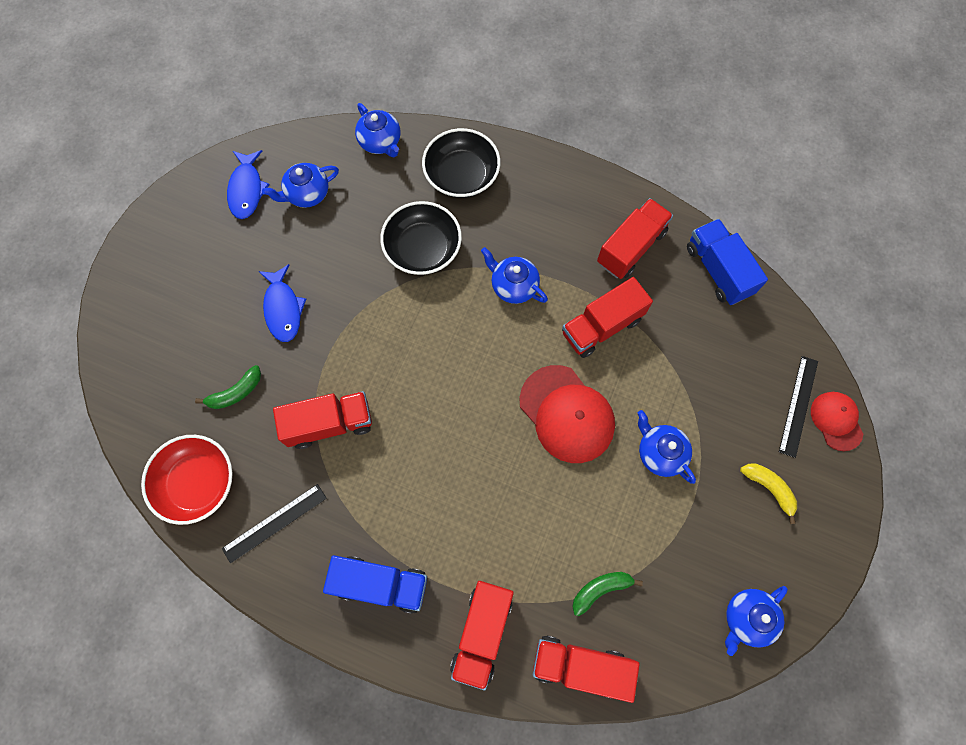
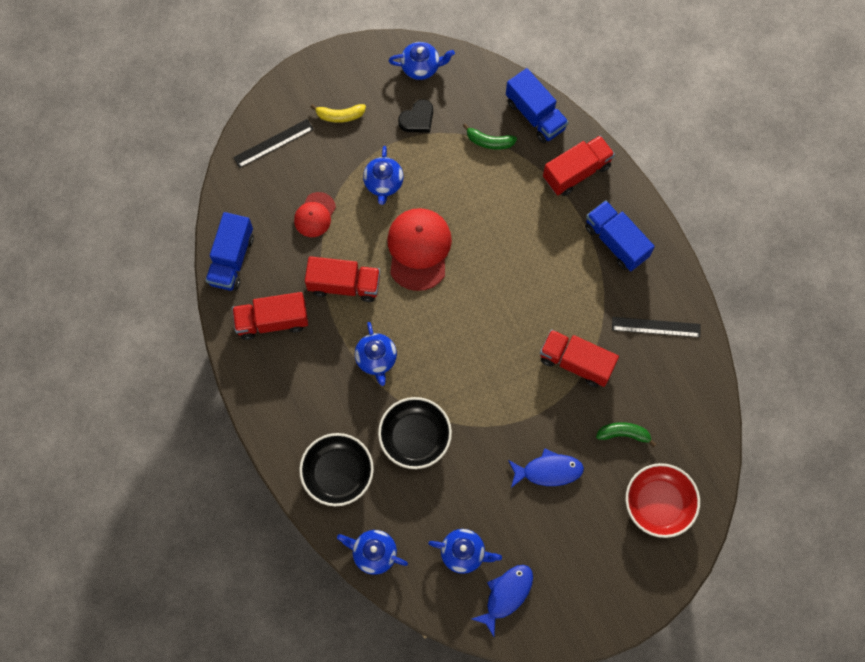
camera: 140 degrees left, 0 degrees up
(197, 483) = (689, 391): red bowl -> red bowl (658, 504)
(283, 309) = (548, 471): blue fish -> blue fish turned 60 degrees clockwise
(380, 142) = (373, 553): blue teapot -> blue teapot turned 75 degrees counterclockwise
(580, 666) = (535, 115): red truck -> blue truck
(693, 551) = (417, 119): none -> black heart
(769, 488) = (340, 116): yellow banana -> yellow banana turned 90 degrees counterclockwise
(836, 421) = (260, 118): red cap -> red cap (315, 215)

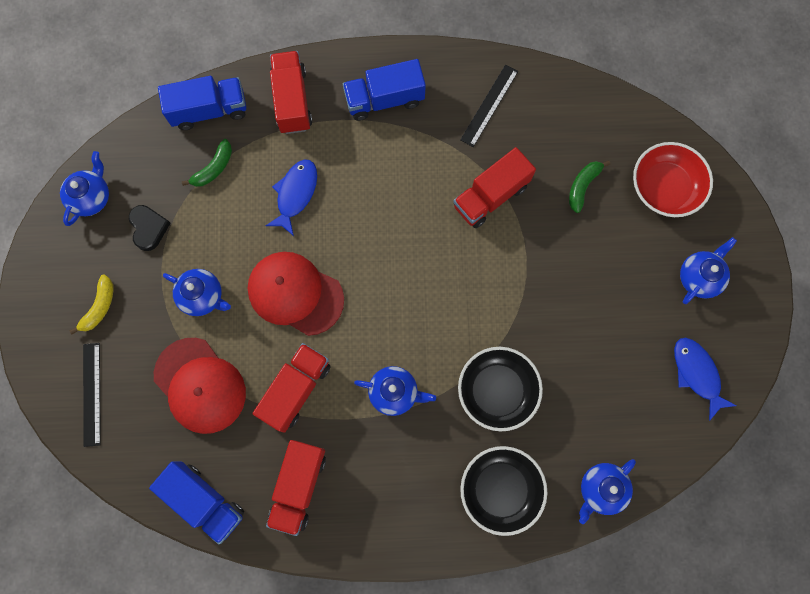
camera: 65 degrees left, 5 degrees up
(315, 215) = (200, 385): red cap -> red cap, size x1.74
(464, 553) = (638, 396): blue teapot -> blue teapot (699, 277)
(548, 471) = (589, 274): blue fish -> blue fish (295, 194)

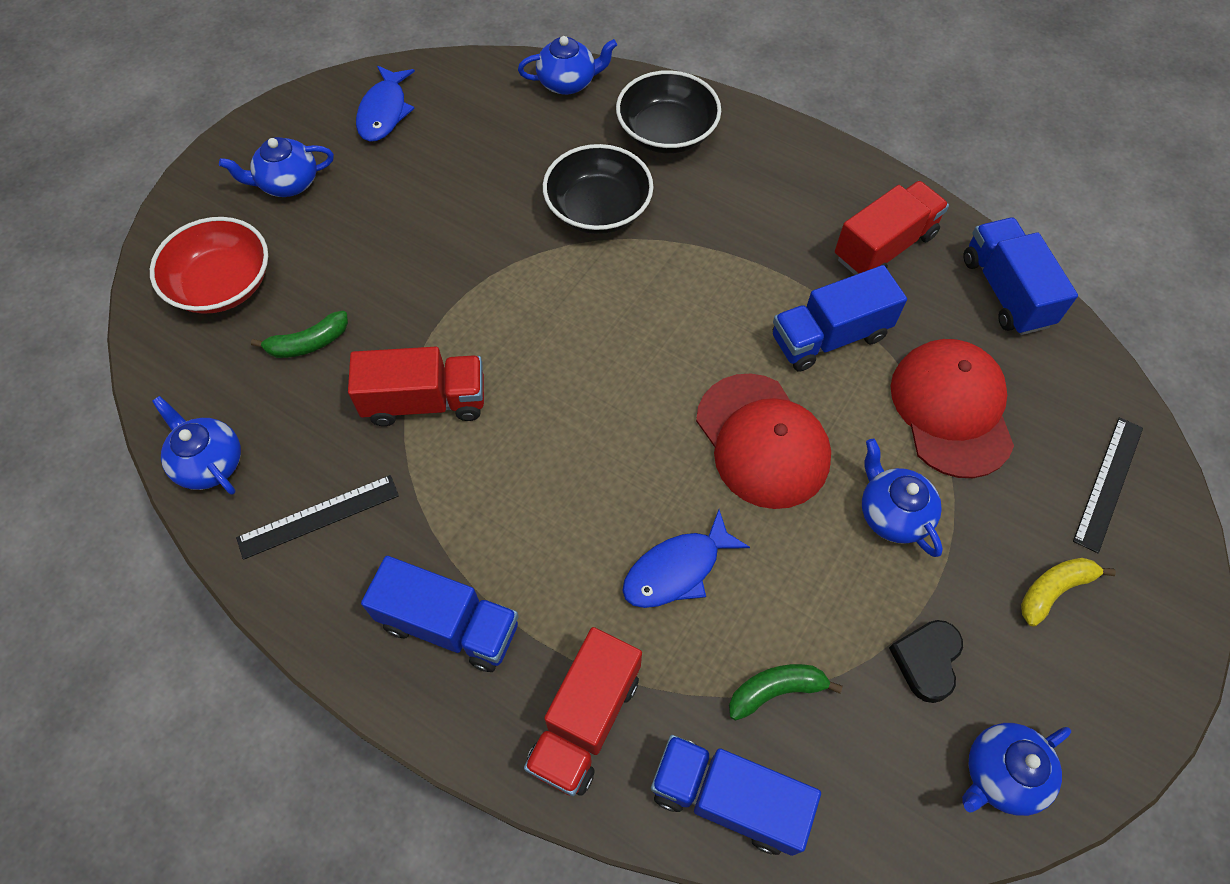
camera: 145 degrees left, 15 degrees down
(296, 389) = (829, 337): red truck -> blue truck
(394, 392) = (713, 269): blue teapot -> blue teapot (209, 463)

